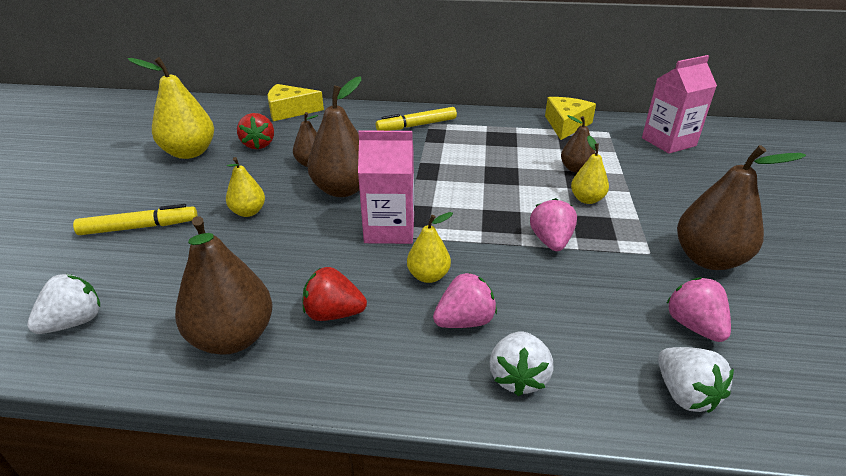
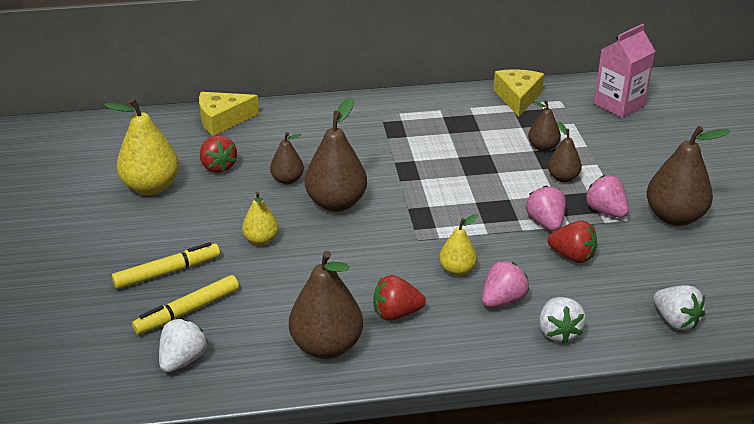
camera: 15 degrees left, 0 degrees up
(389, 229) = (402, 235): pink carton -> none
(417, 125) = (369, 120): yellow marker -> yellow marker (187, 311)
(569, 283) = (572, 256): none -> red strawberry
(587, 199) = (563, 178): yellow pear -> brown pear
(694, 326) = (673, 272): pink strawberry -> pink strawberry (605, 211)

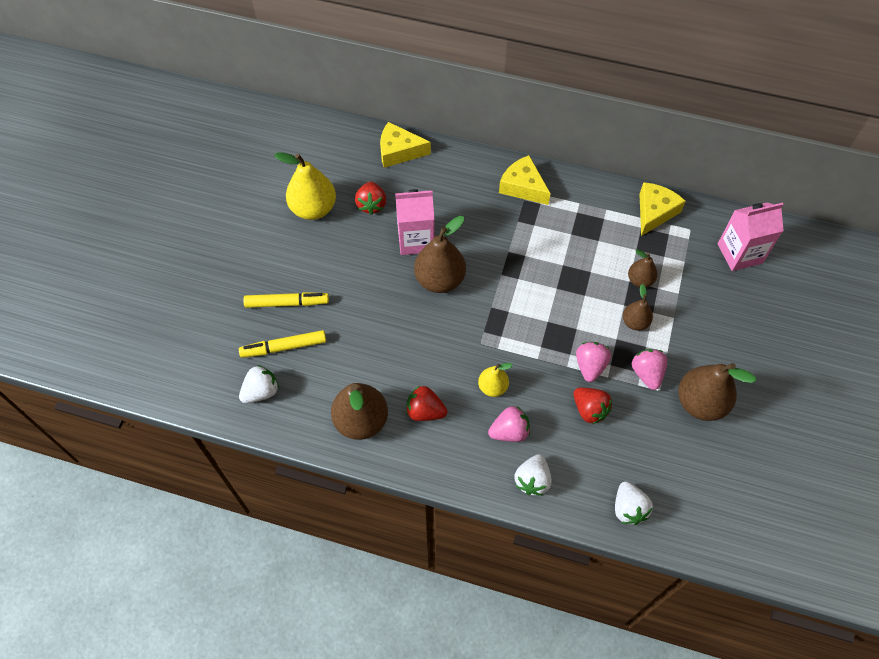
camera: 25 degrees right, 25 degrees up
(261, 240) = (366, 297): yellow pear -> none
(287, 180) = (416, 240): brown pear -> pink carton
(374, 113) = (523, 187): none -> yellow cheese

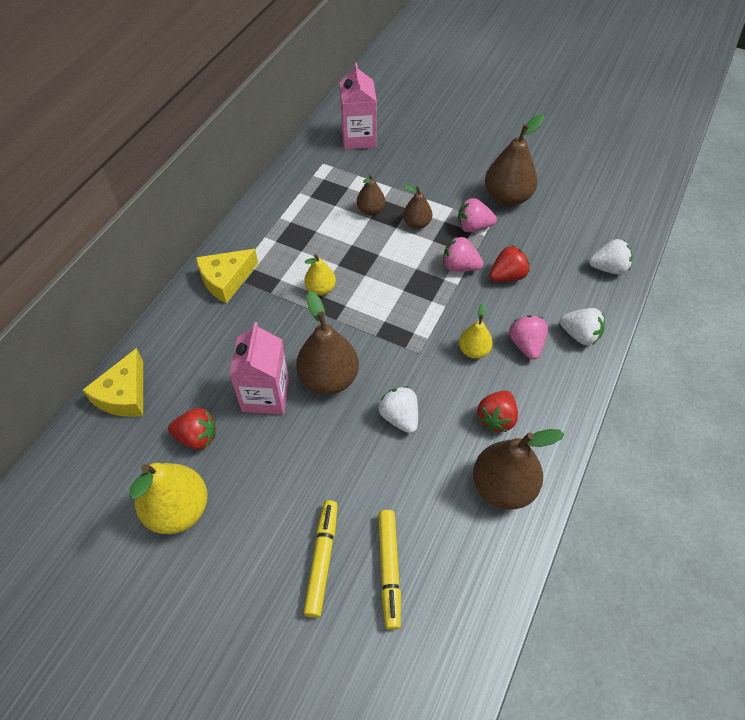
camera: 80 degrees left, 5 degrees down
(261, 391) = (451, 606): white strawberry -> white strawberry (399, 417)
(531, 257) = (321, 289): none -> yellow pear
(654, 212) = (295, 183): yellow cheese -> none

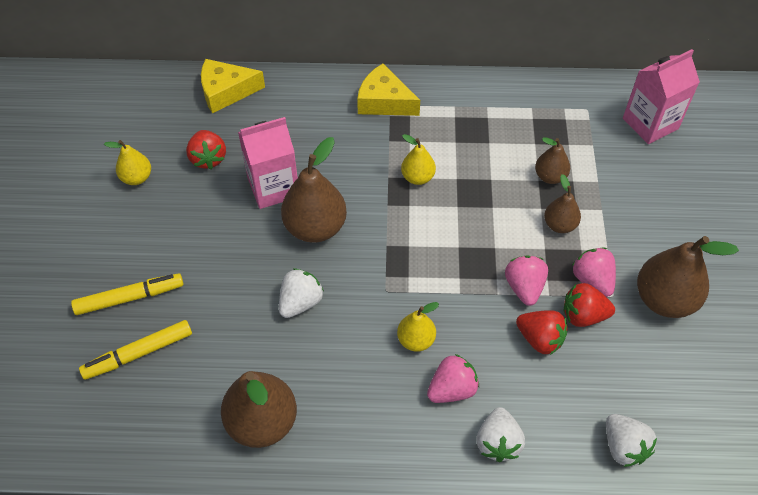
camera: 65 degrees right, 0 degrees up
(178, 510) = (137, 178): yellow pear -> yellow pear, size x0.56
(496, 418) = (340, 390): red strawberry -> red strawberry (583, 315)

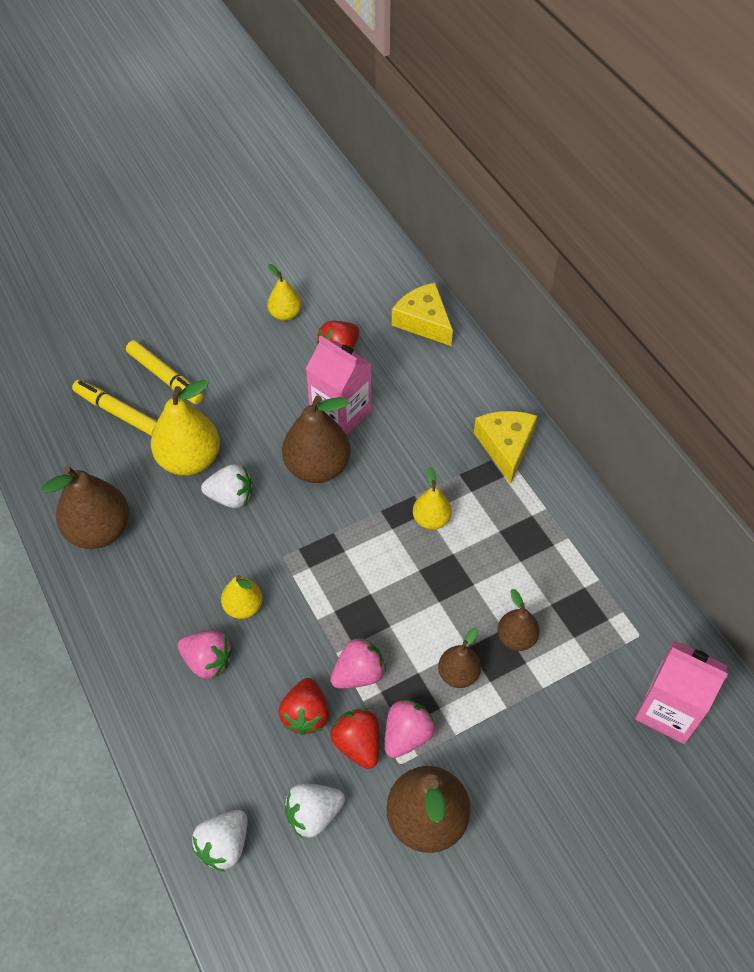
camera: 60 degrees right, 0 degrees up
(238, 317) = (189, 460): none -> yellow pear
(498, 442) = (172, 726): white strawberry -> white strawberry (314, 814)

